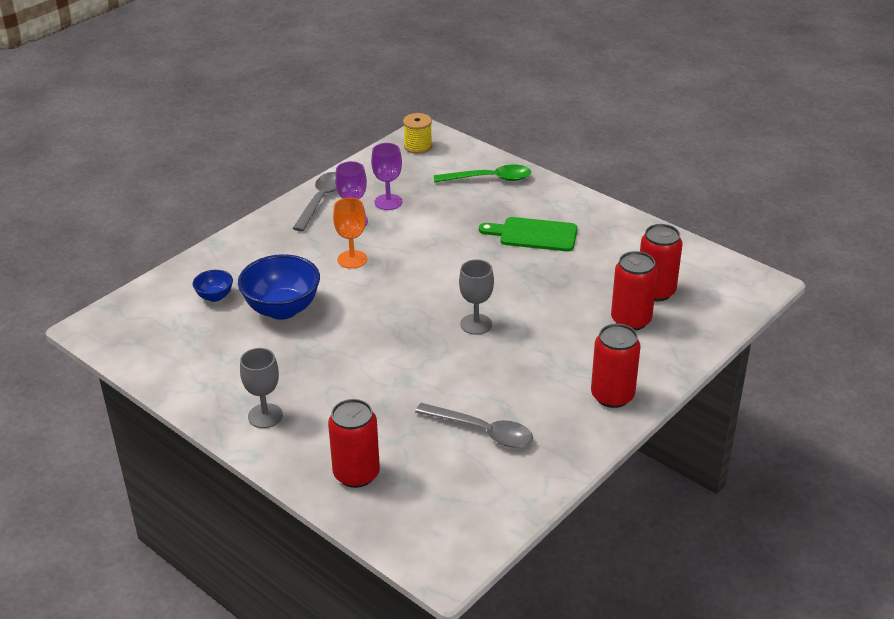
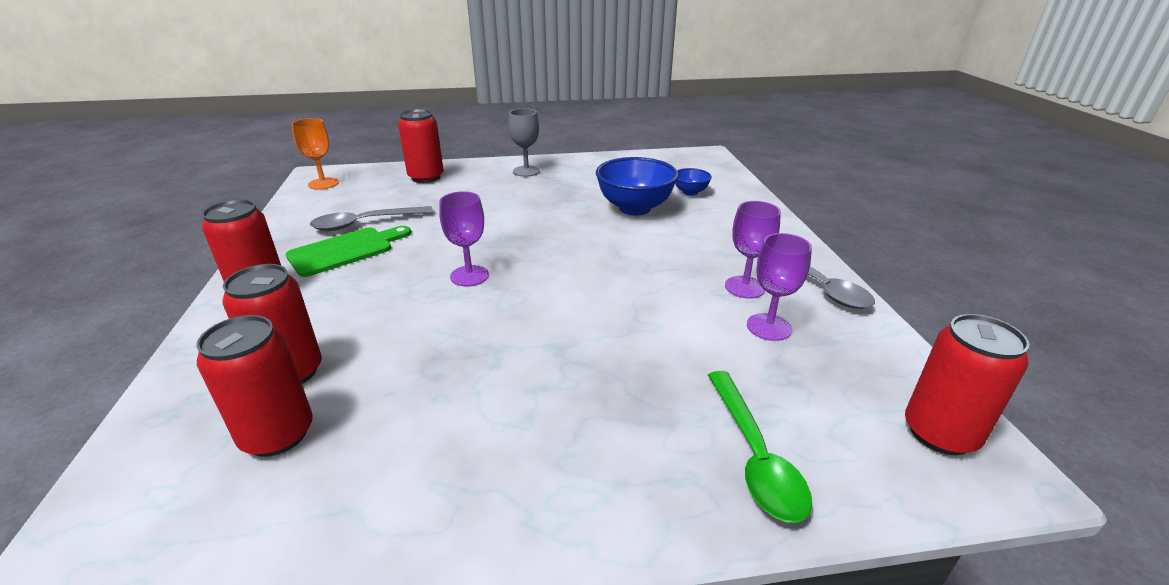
camera: 130 degrees right, 5 degrees down
(352, 259) = (668, 260): orange goblet -> orange goblet (323, 184)
(418, 146) = (940, 433): yellow spool -> red can
(476, 324) = (469, 276): grey goblet -> purple goblet
(490, 179) = (755, 456): green spoon -> green spoon turned 45 degrees counterclockwise
(534, 234) = (550, 405): green cutting board -> green cutting board (345, 250)

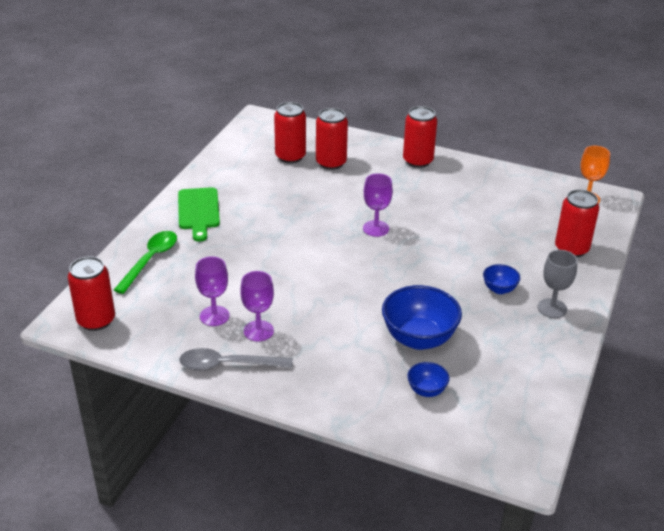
camera: 120 degrees right, 5 degrees up
(345, 250) = (450, 192): green cutting board -> green cutting board (198, 211)
(364, 223) = (490, 205): grey spoon -> none
(521, 192) = (499, 289): none -> blue bowl
(755, 456) = (150, 260): green spoon -> green spoon turned 90 degrees clockwise

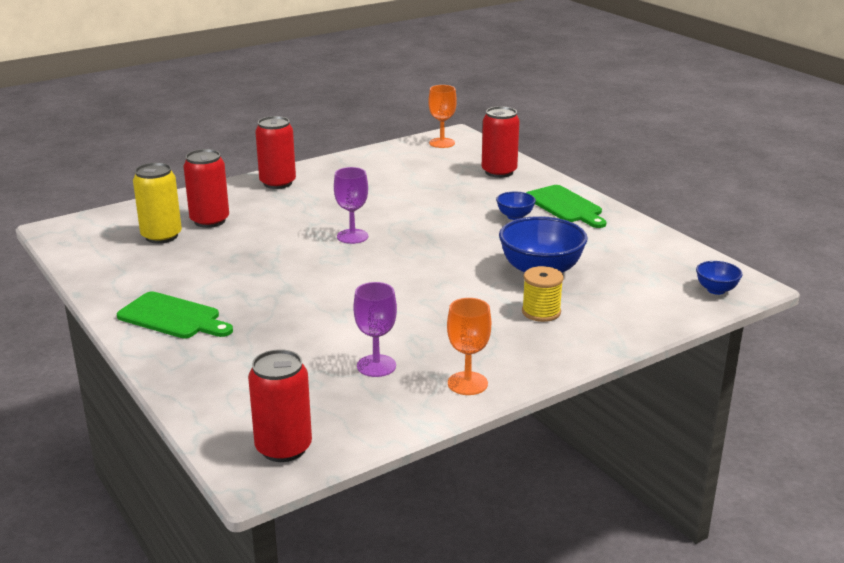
camera: 55 degrees left, 10 degrees down
(150, 260) = (219, 375): green spoon -> none
(227, 365) = (467, 383): grey spoon -> orange goblet
(258, 331) = (433, 348): purple goblet -> none
(290, 156) = (161, 236): red can -> yellow can
(357, 362) = (541, 312): none -> yellow spool
(426, 390) = (614, 293): blue bowl -> blue bowl (716, 290)
(552, 308) = (565, 206): grey goblet -> green cutting board

